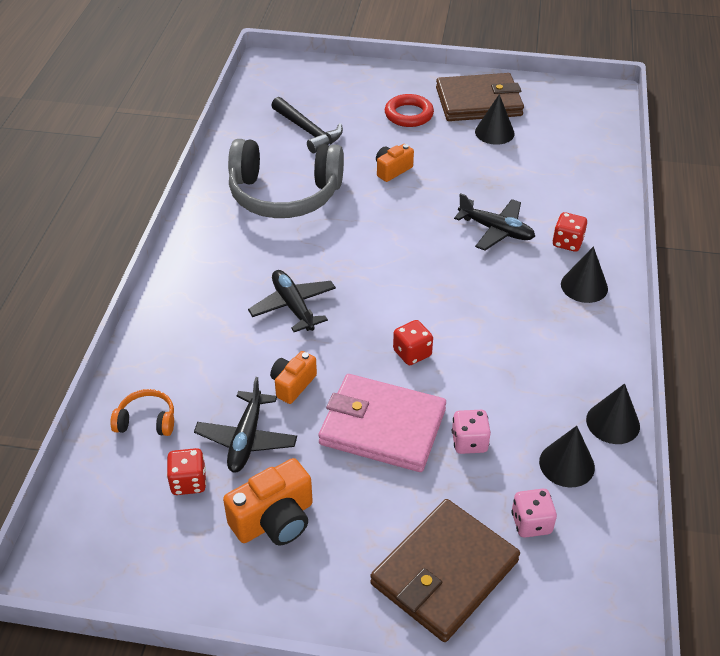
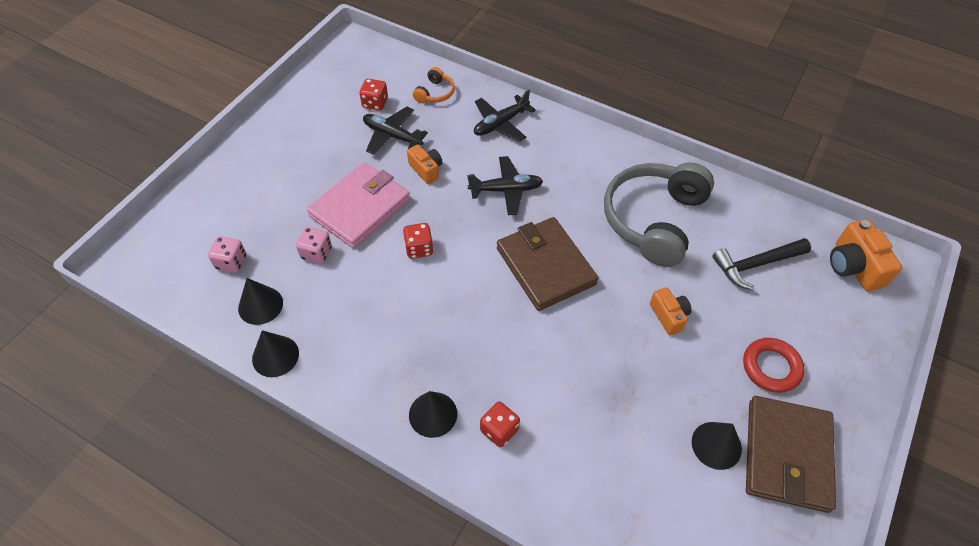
camera: 110 degrees right, 10 degrees up
(274, 520) = (322, 134): orange camera -> orange camera (854, 267)
(445, 572) = (231, 203): brown wallet -> brown wallet (545, 266)
(496, 230) = (543, 372): black plane -> black plane (500, 124)

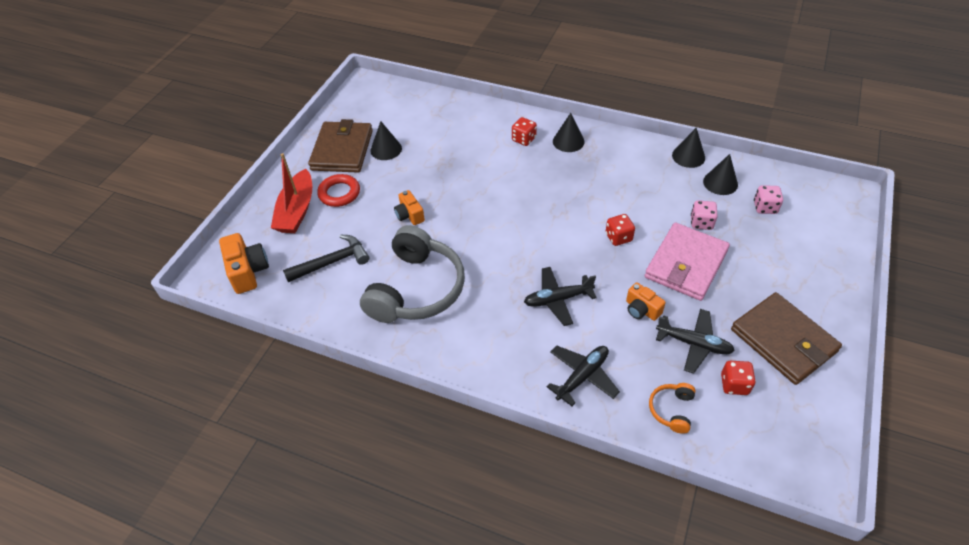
camera: 175 degrees right, 5 degrees down
(545, 266) = (509, 238): brown wallet -> brown wallet (783, 340)
(823, 346) = (296, 211): none -> red boat

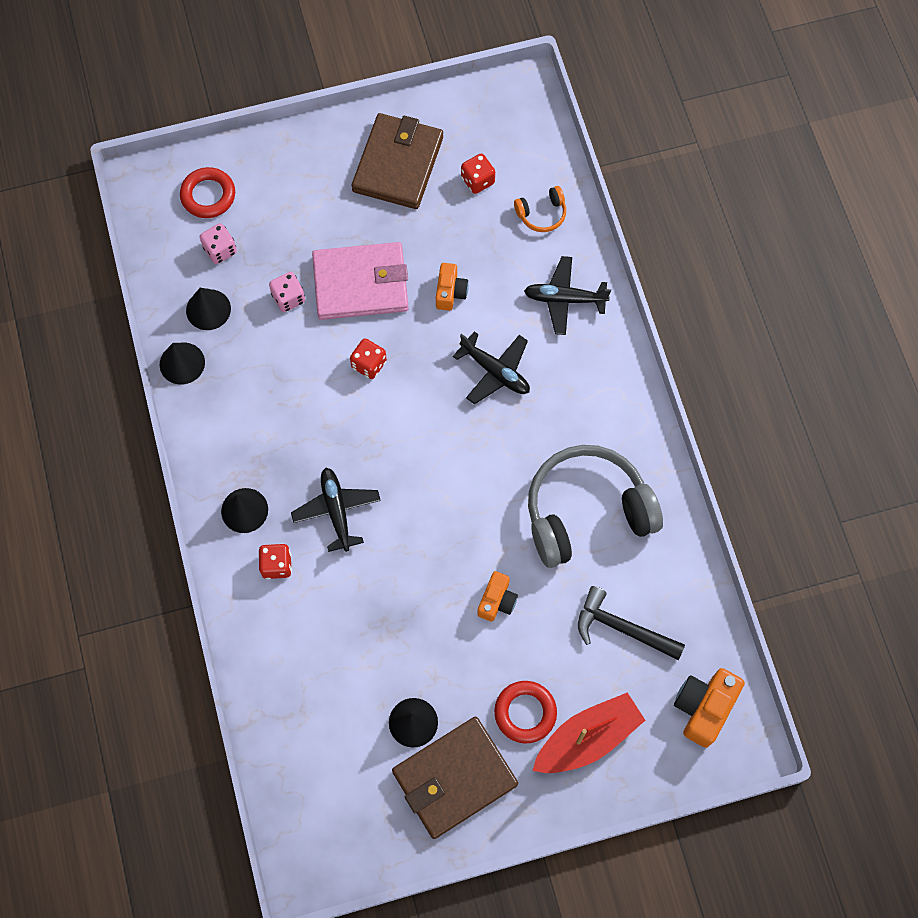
camera: 130 degrees left, 20 degrees up
(694, 344) = (457, 230): black plane -> black plane (337, 510)
(817, 221) = (208, 195): none -> red ring

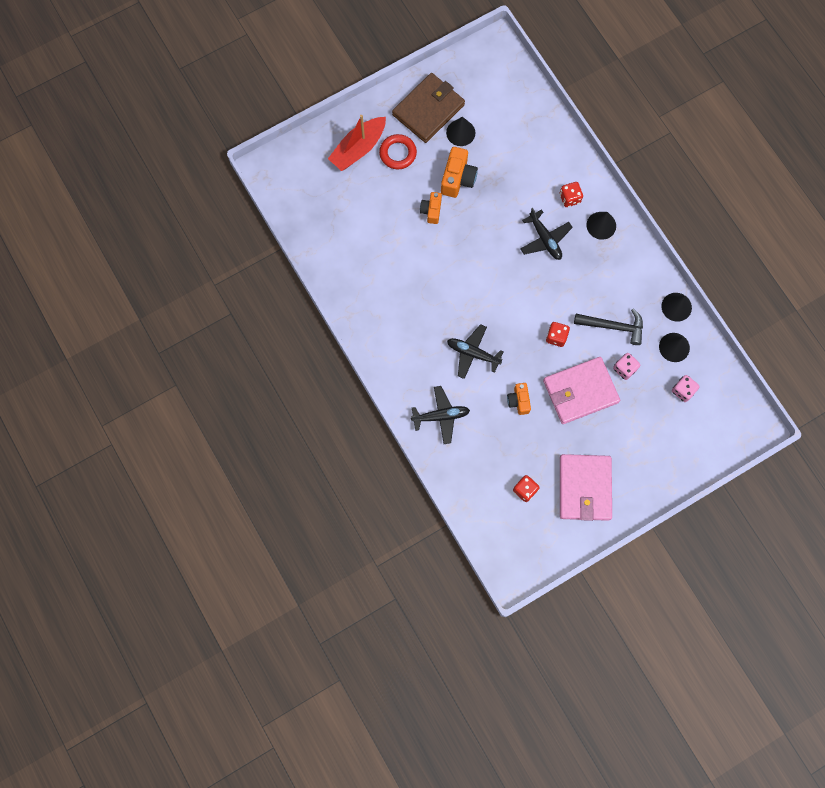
camera: 165 degrees right, 5 degrees up
(208, 195) = (707, 429): red ring -> none
(398, 164) = (585, 488): brown wallet -> pink wallet
(542, 214) = (473, 476): orange headphones -> none
(586, 512) = (391, 277): grey headphones -> none
(622, 628) = (352, 214): black hammer -> black hammer (613, 326)
(704, 708) = (294, 181): orange camera -> orange camera (457, 178)

